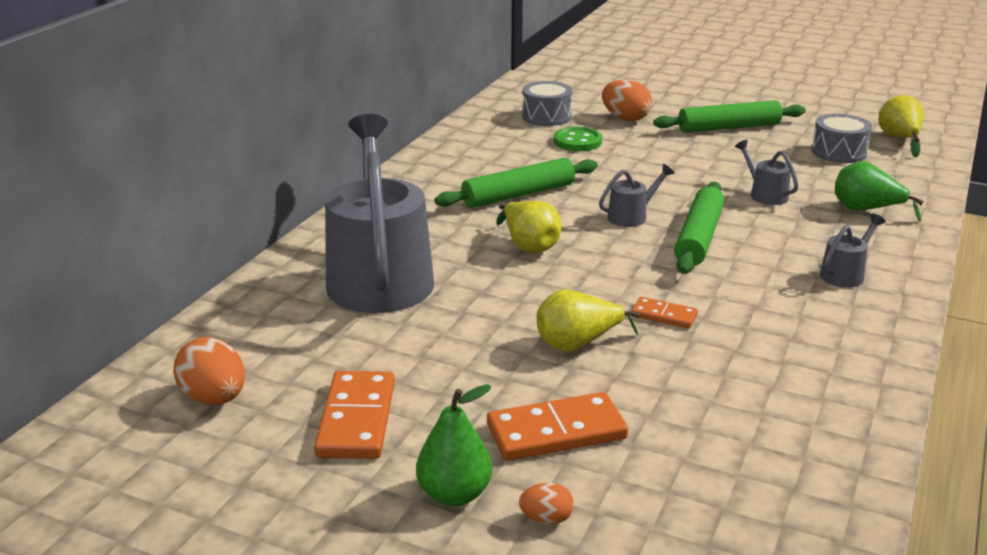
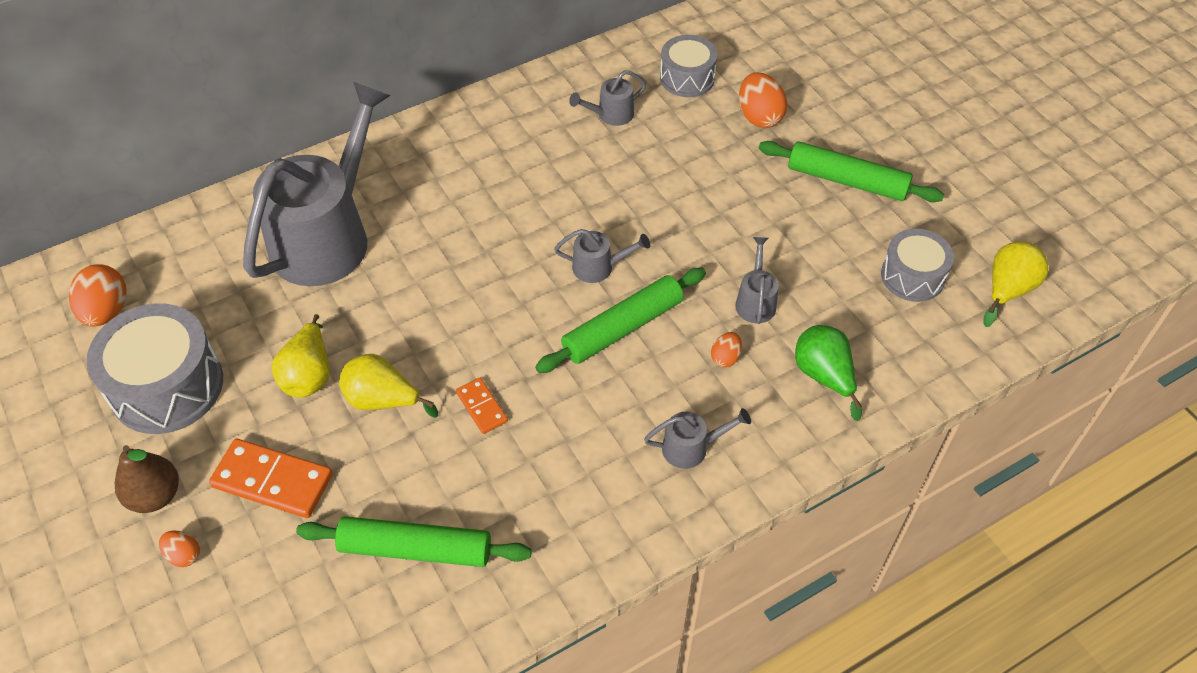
camera: 35 degrees right, 25 degrees up
(356, 419) = (167, 386): orange domino -> grey drum
(454, 494) = (155, 496): green pear -> brown pear
(518, 147) = (610, 115): none -> grey watering can
(518, 195) = (537, 186): green rolling pin -> green rolling pin (415, 549)
(529, 246) = (473, 260): yellow pear -> yellow pear (309, 375)
(577, 141) = (672, 132): green button -> none
(791, 225) = (725, 357): none -> orange egg

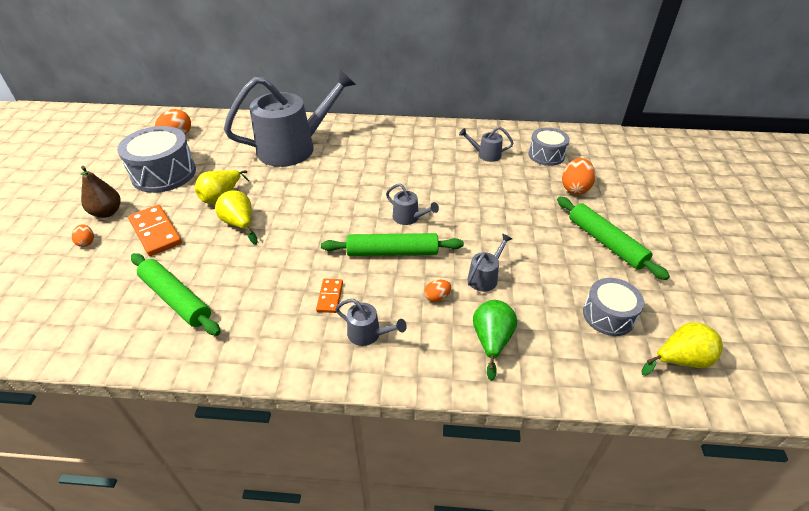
camera: 35 degrees right, 10 degrees down
(481, 407) = (280, 251): orange domino -> orange domino (330, 297)

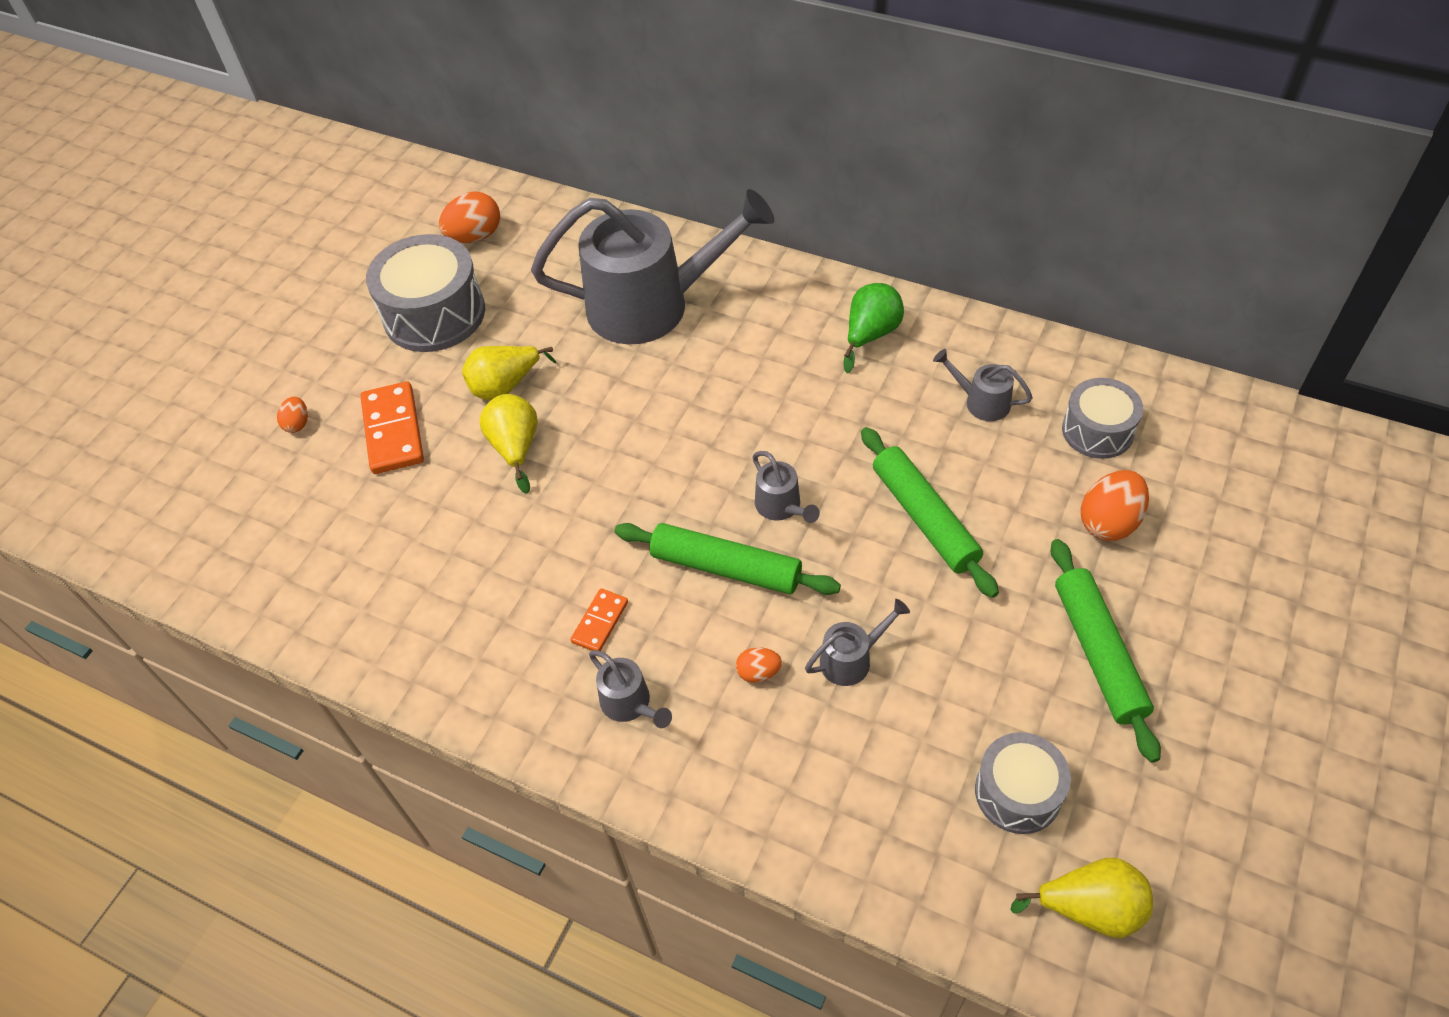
camera: 25 degrees right, 10 degrees up
(107, 212) = (336, 374): brown pear -> none
(176, 299) = (389, 561): green rolling pin -> green rolling pin (924, 518)
(491, 341) = (805, 775): green pear -> green pear (870, 335)

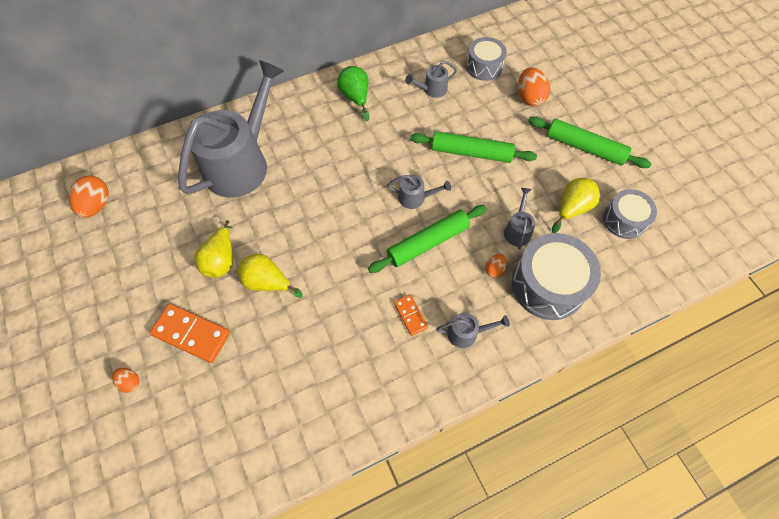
camera: 55 degrees left, 10 degrees up
(434, 314) = (130, 261): grey drum -> grey drum (548, 285)
(1089, 908) = (688, 235): yellow pear -> yellow pear (572, 208)

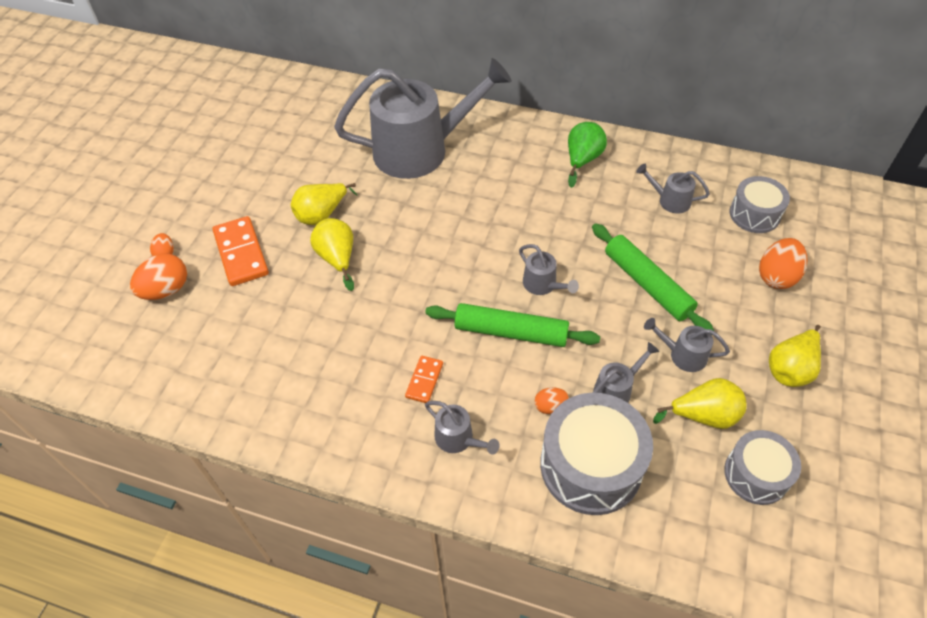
camera: 45 degrees right, 10 degrees down
(97, 205) = (280, 110): orange egg -> orange egg (166, 290)
(529, 181) = (682, 355): none -> grey watering can
(585, 147) = (790, 368): green rolling pin -> yellow pear

